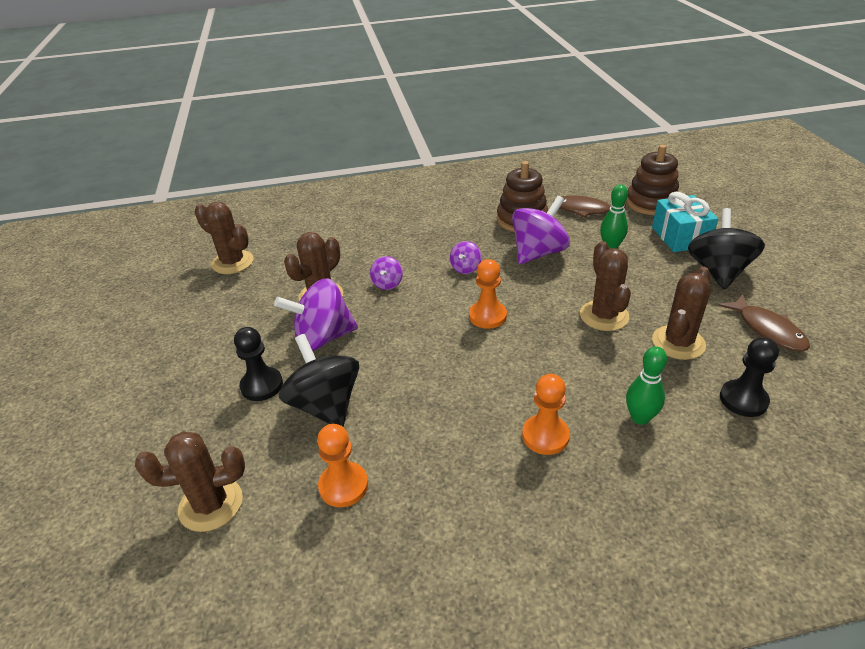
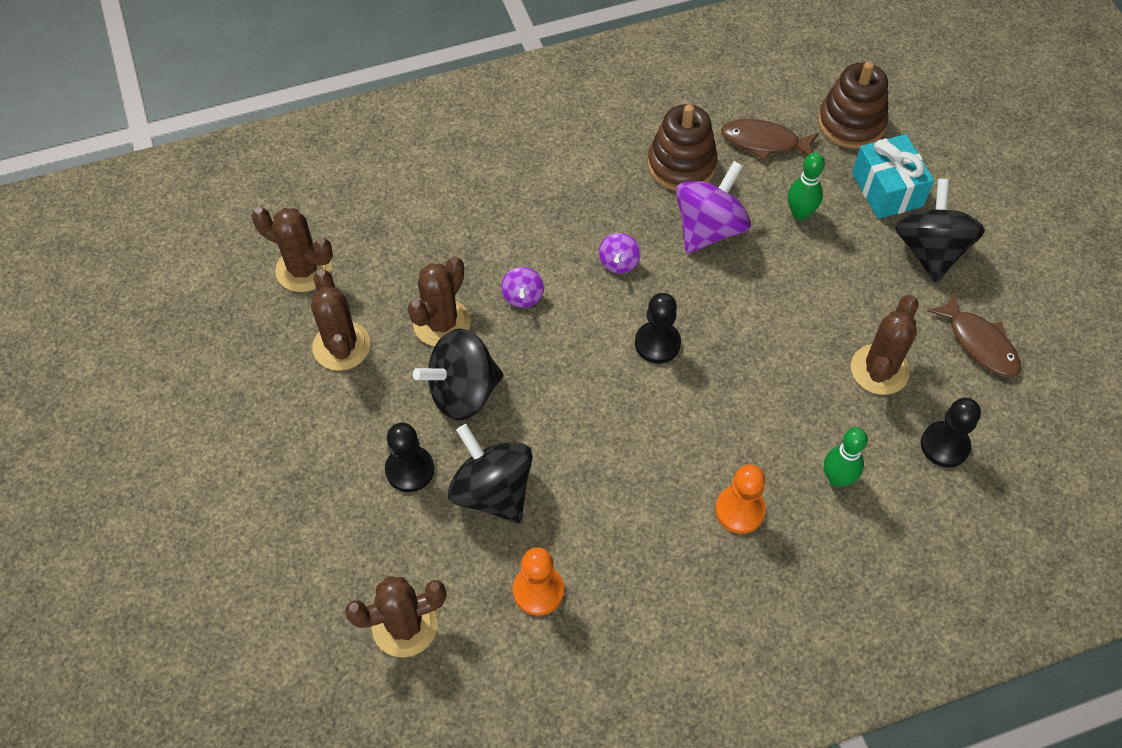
camera: 10 degrees left, 20 degrees up
(323, 338) = (463, 392): purple spinning top -> black spinning top
(487, 316) = (657, 343): orange pawn -> black pawn
(604, 316) = (795, 334): brown cactus -> brown cactus (341, 346)

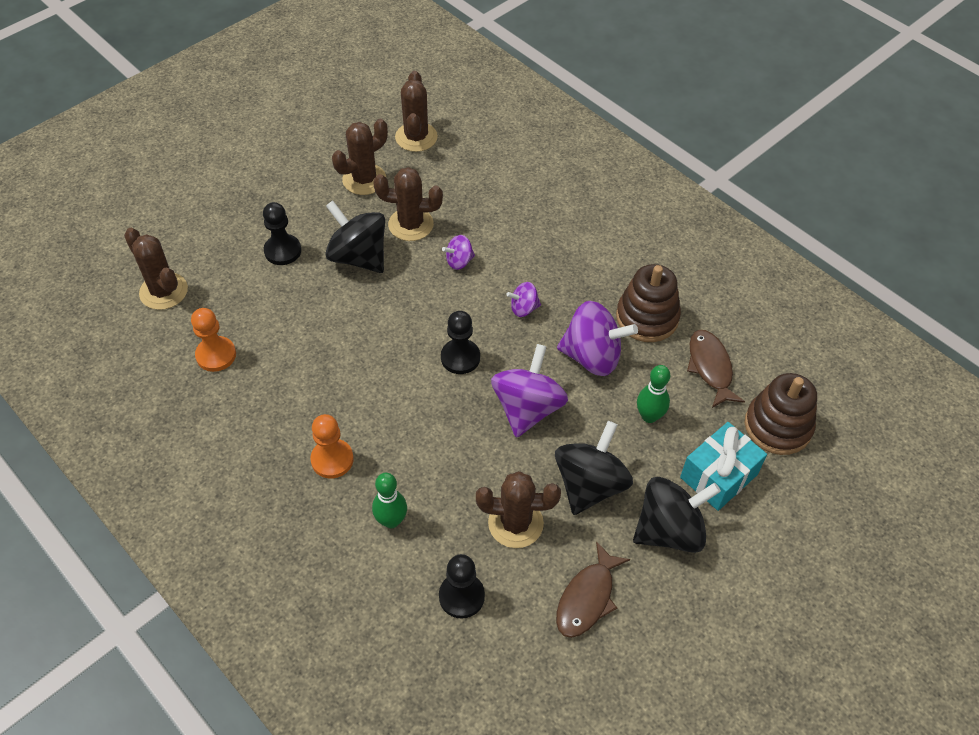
camera: 65 degrees right, 5 degrees down
(492, 491) = (285, 302): black spinning top -> black spinning top (590, 485)
(748, 308) = (527, 408): none -> purple spinning top

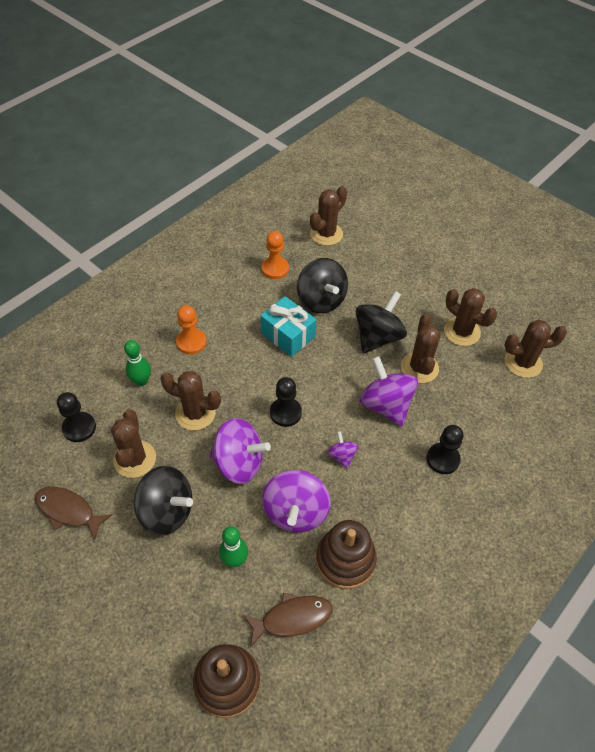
camera: 85 degrees right, 0 degrees up
(282, 251) = (374, 291): black pawn -> black pawn (443, 459)
(451, 454) = (195, 413): none -> brown cactus
(459, 261) = (385, 405): purple spinning top -> purple spinning top, size x2.02
(669, 530) = (122, 574): black spinning top -> black spinning top (321, 300)
(718, 476) = (173, 620): turquoise gift -> turquoise gift (288, 335)

